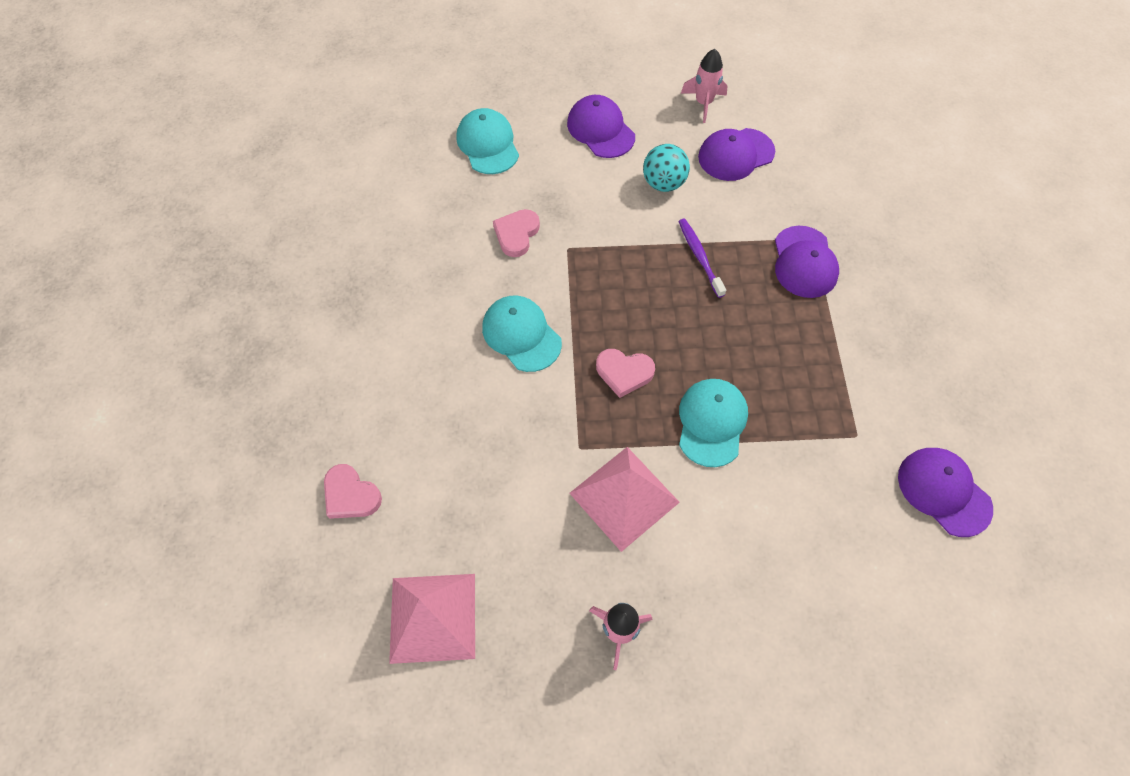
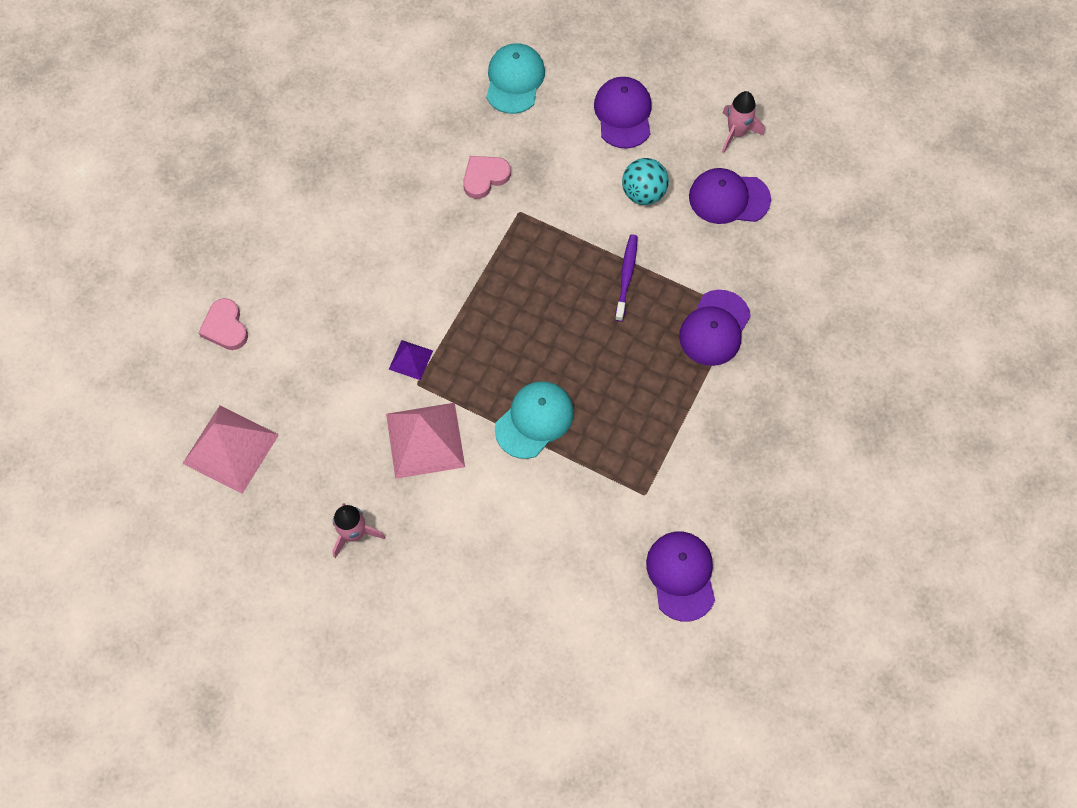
camera: 30 degrees right, 5 degrees up
(521, 335) = (432, 268): turquoise cap -> none
(558, 429) = (410, 360): none -> purple pyramid
(624, 373) = (492, 342): pink heart -> none

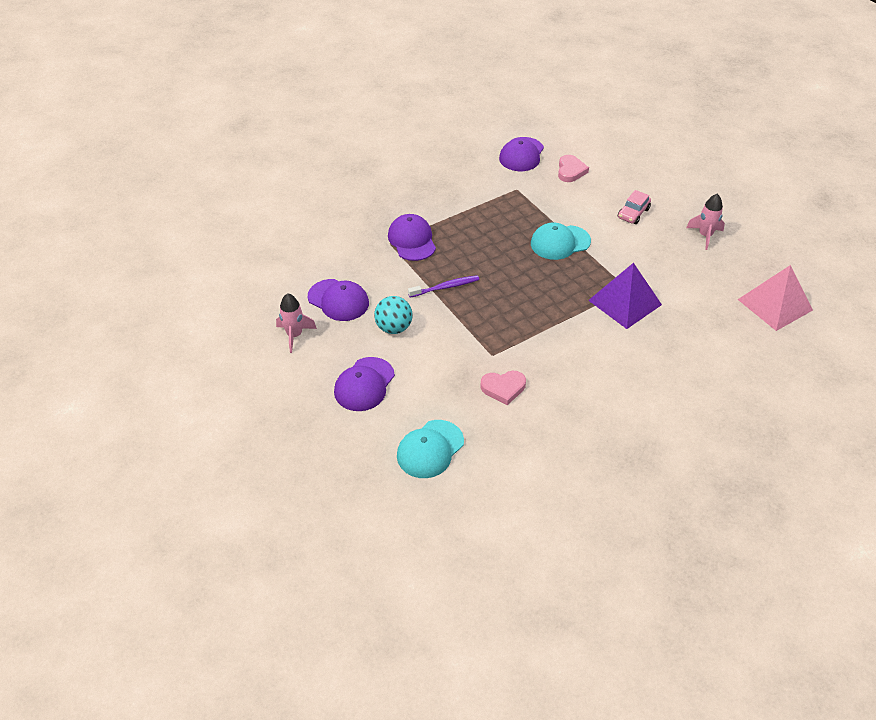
camera: 150 degrees left, 20 degrees down
(225, 327) = (757, 374): pink heart -> pink heart (570, 171)
(410, 360) = (625, 302): purple pyramid -> purple pyramid, size x1.99
(425, 440) = (637, 260): pink pyramid -> none
(466, 528) = (633, 213): none -> pink car
(626, 276) = (445, 287): purple toothbrush -> purple toothbrush turned 150 degrees counterclockwise
(714, 328) = (412, 240): purple cap -> purple cap turned 75 degrees counterclockwise

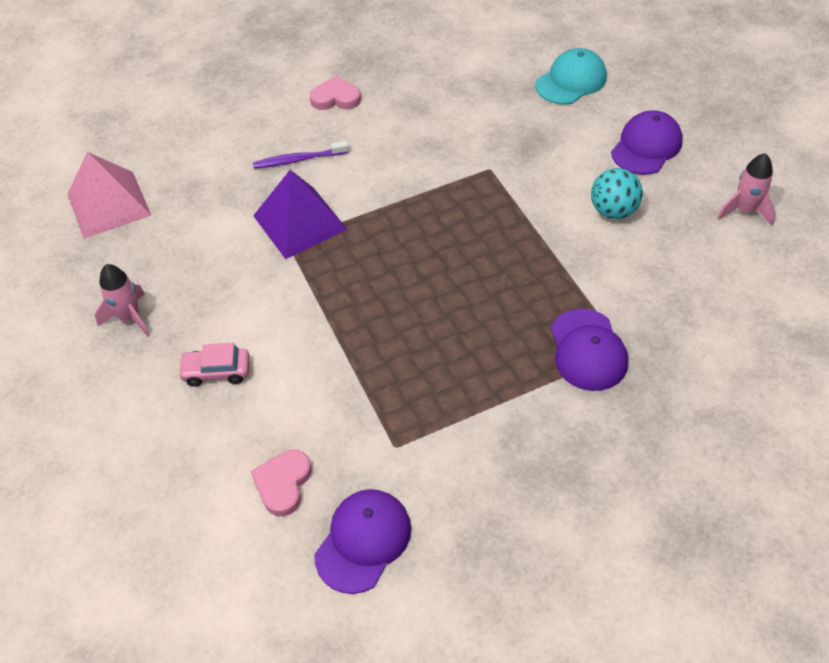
camera: 170 degrees left, 5 degrees up
(338, 300) = (693, 256): purple cap -> none
(445, 287) = (540, 263): purple toothbrush -> purple toothbrush (298, 160)
(503, 388) = (483, 132): pink heart -> pink heart (336, 98)
(560, 242) = (355, 325): turquoise cap -> none
(633, 213) = (216, 371): pink car -> pink car turned 135 degrees counterclockwise

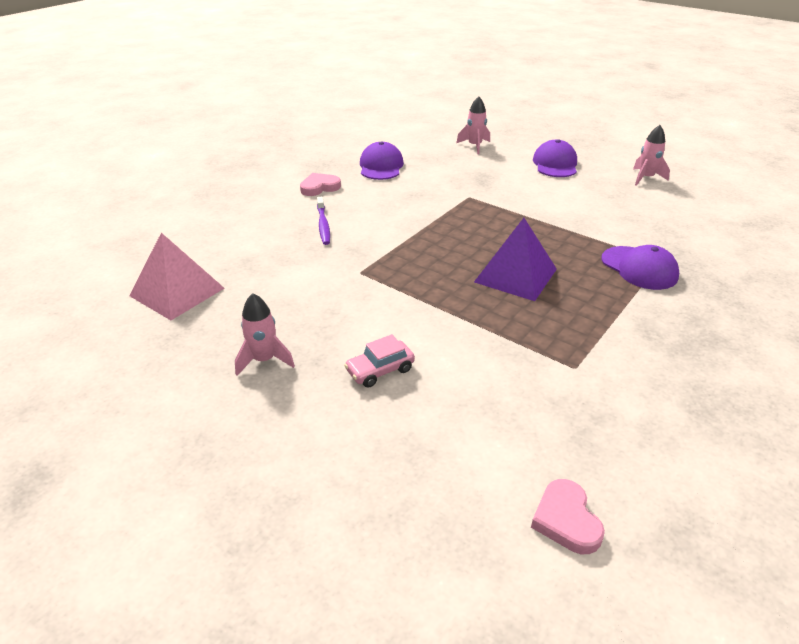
camera: 30 degrees left, 15 degrees down
(283, 484) = (514, 426): pink heart -> pink heart (566, 520)
(298, 160) = (323, 225): purple toothbrush -> purple toothbrush turned 60 degrees counterclockwise
(299, 222) = (359, 258): purple pyramid -> purple pyramid (515, 275)
(363, 541) = (620, 439): purple cap -> purple cap (381, 166)
(571, 81) = (474, 146): turquoise cap -> pink rocket
(613, 211) = (571, 197): turquoise ball -> none

